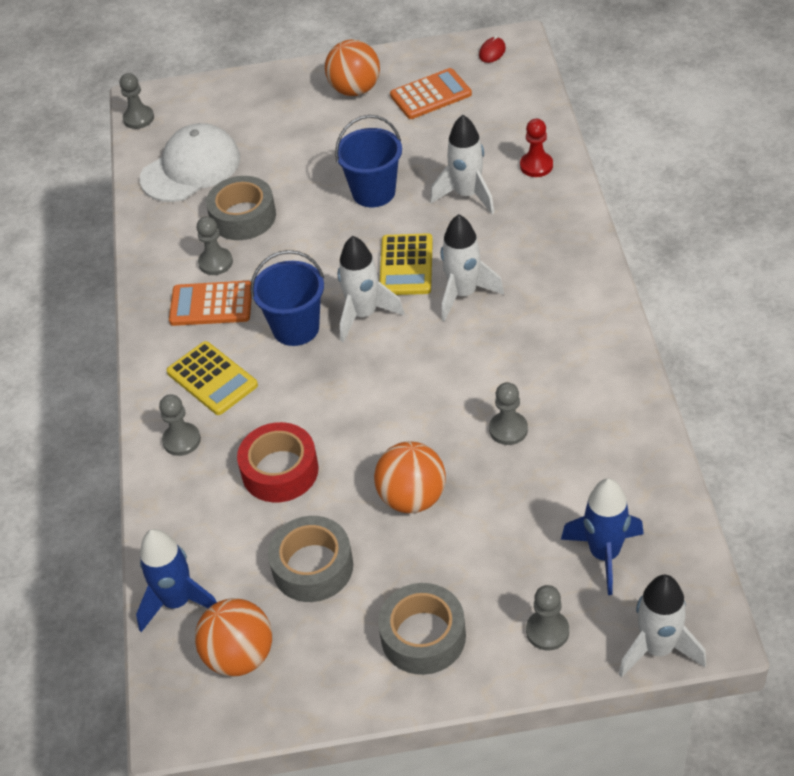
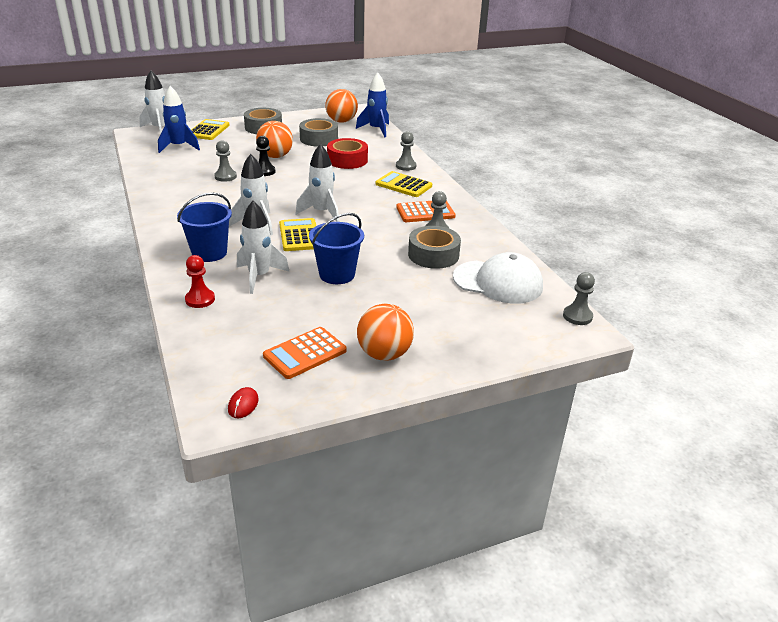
camera: 160 degrees right, 15 degrees down
(191, 168) = (498, 282): white cap -> white cap turned 105 degrees counterclockwise
(296, 328) = (364, 205): blue bucket -> blue bucket (209, 253)
(438, 442) = (264, 171): none -> black pawn
(547, 631) = (208, 130): grey pawn -> yellow calculator

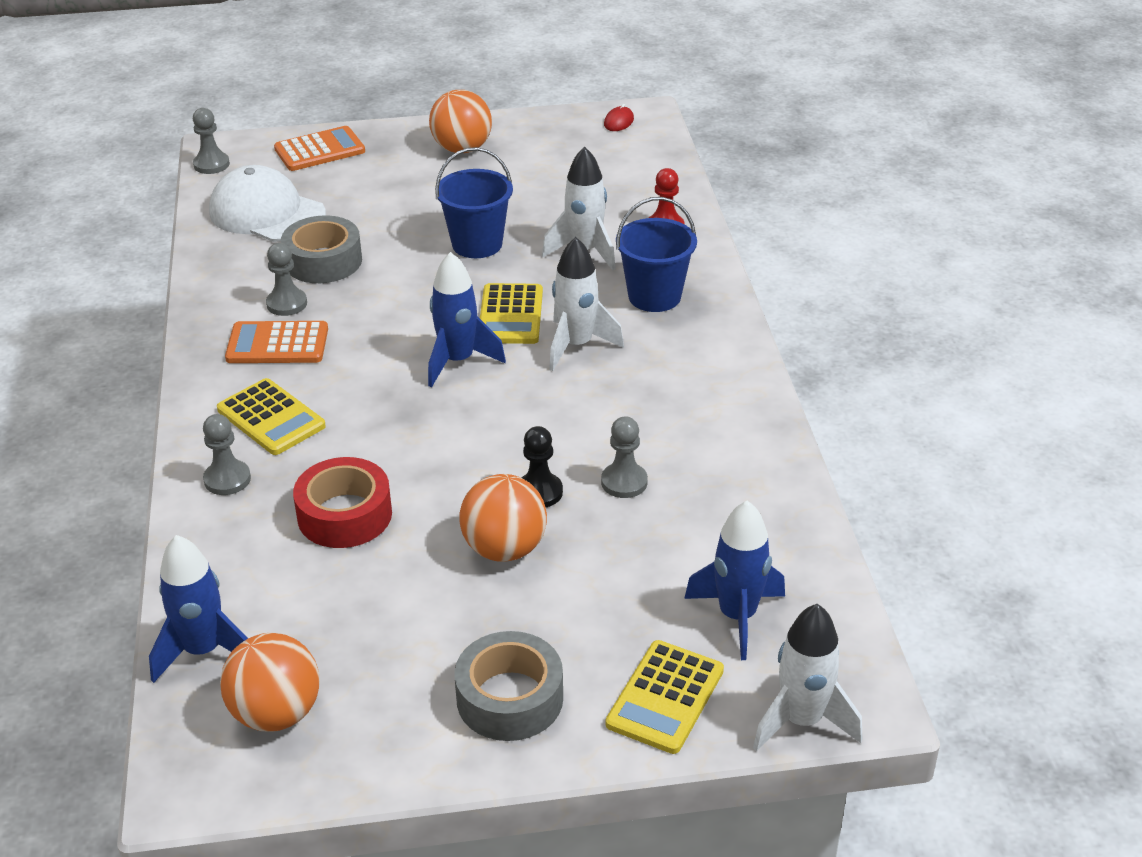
camera: 165 degrees left, 5 degrees up
(305, 353) = (547, 157): orange calculator -> orange calculator (319, 150)
(319, 139) = (376, 618): grey tape -> none
(322, 212) = (458, 361): white rocket -> blue rocket

